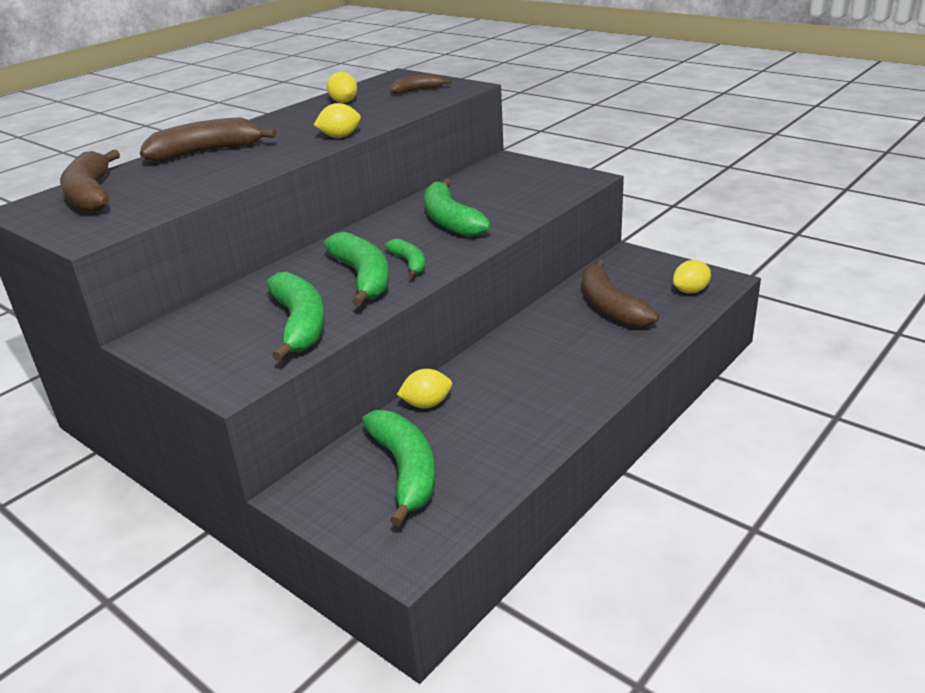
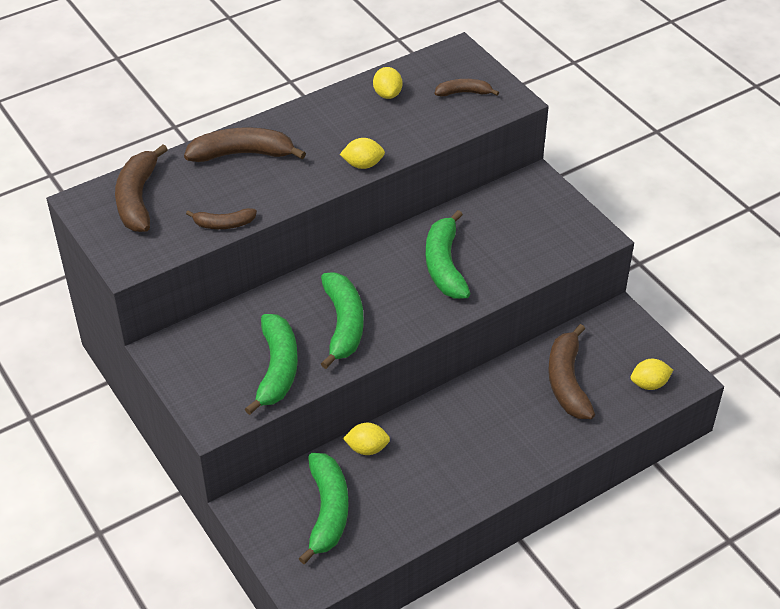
camera: 15 degrees right, 15 degrees up
(200, 192) = (224, 224): none -> brown banana
(409, 263) = (387, 317): green banana -> none

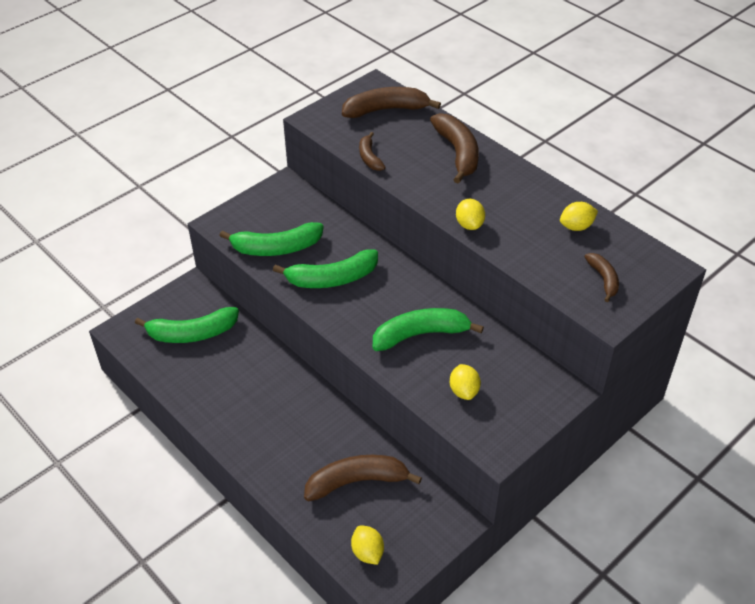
camera: 80 degrees right, 0 degrees up
(367, 448) = (257, 347): yellow lemon -> yellow lemon (464, 391)

